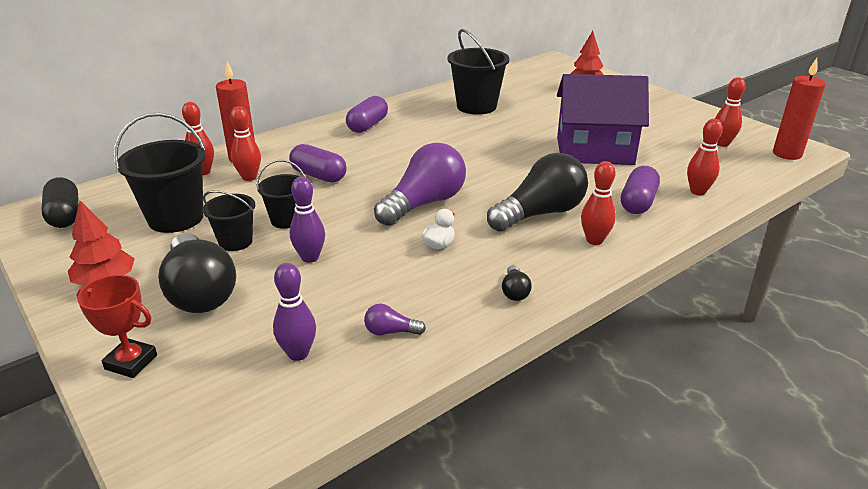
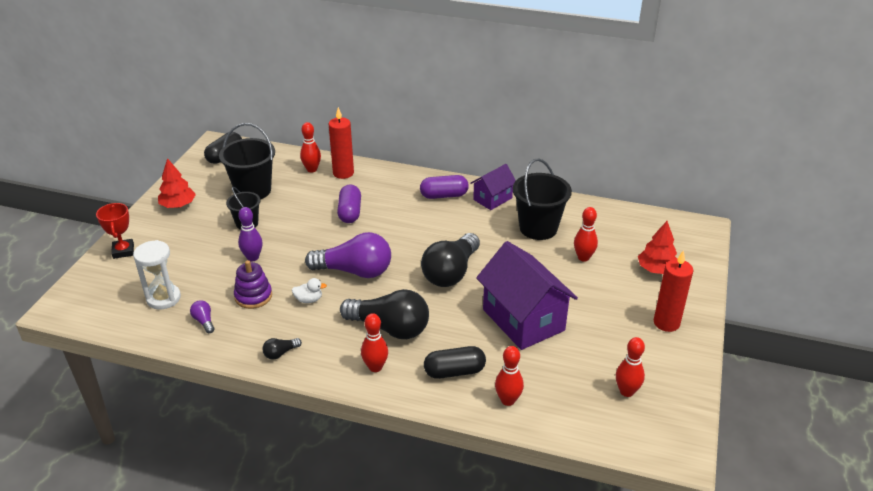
camera: 55 degrees right, 5 degrees up
(200, 292) = (191, 239): black light bulb -> black light bulb (451, 272)
(249, 177) = (322, 188): red bowling pin -> red bowling pin (583, 257)
(286, 220) = (285, 228): black bucket -> none
(298, 353) = (163, 298): purple bowling pin -> white hourglass
(386, 279) = (253, 296): none -> purple stacking toy
(407, 109) = (492, 199): none -> purple house
(638, 202) = (454, 371): purple capsule -> black capsule
(787, 154) = (652, 441): red candle -> red candle (666, 323)

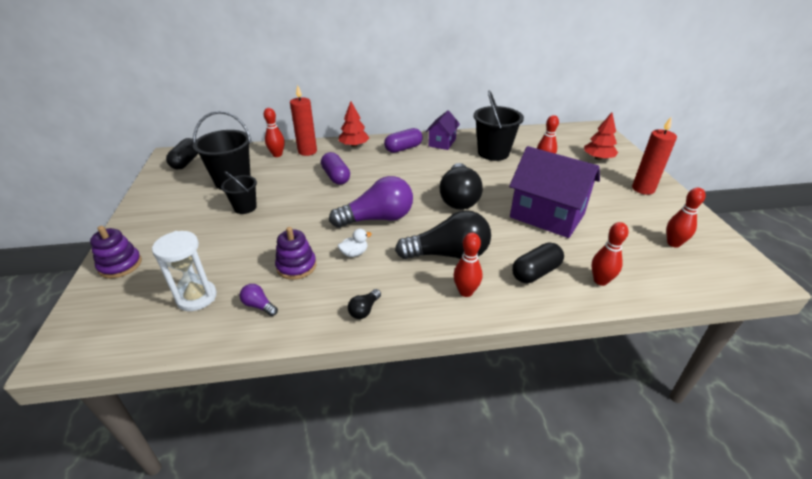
camera: 25 degrees left, 0 degrees up
(123, 251) = (120, 265): red trophy -> purple stacking toy
(178, 205) = (161, 209): red tree -> red tree (354, 145)
(253, 257) = (271, 233): purple bowling pin -> none

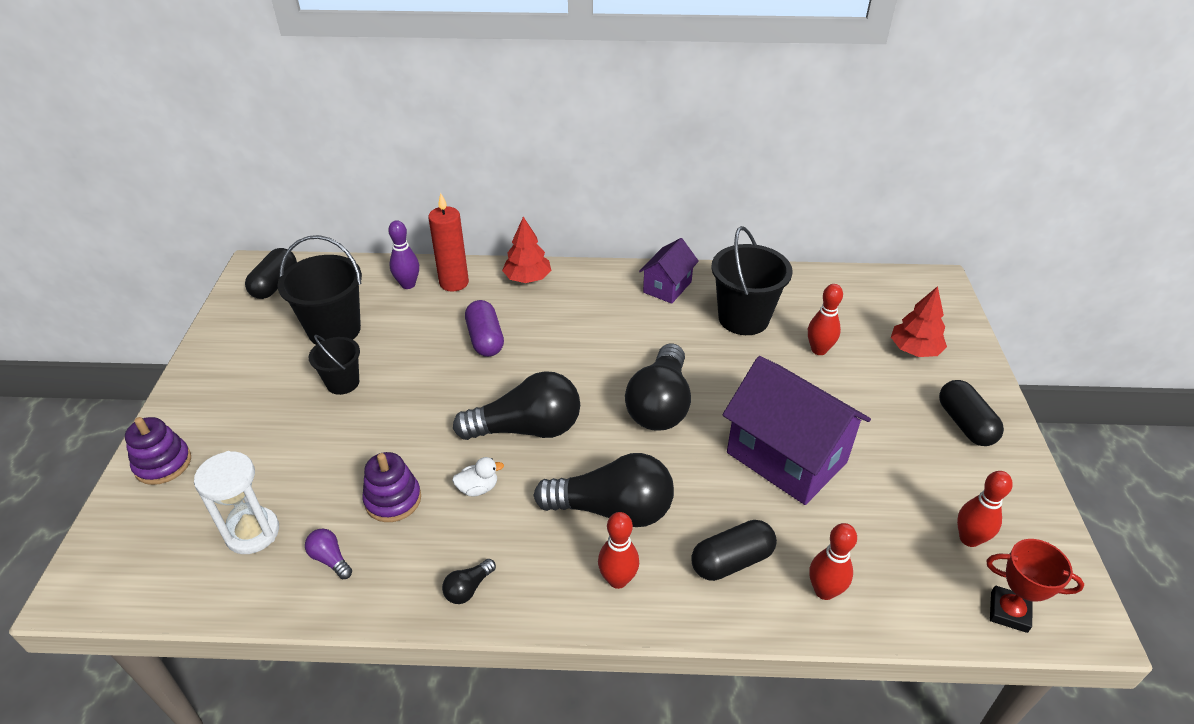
camera: 10 degrees right, 5 degrees up
(277, 155) = (408, 284): red bowling pin -> purple bowling pin
(377, 218) = (527, 429): purple light bulb -> black light bulb
(403, 148) = (602, 293): purple capsule -> none
(643, 189) = (965, 424): red candle -> black capsule
(715, 277) = (1008, 612): none -> red trophy

